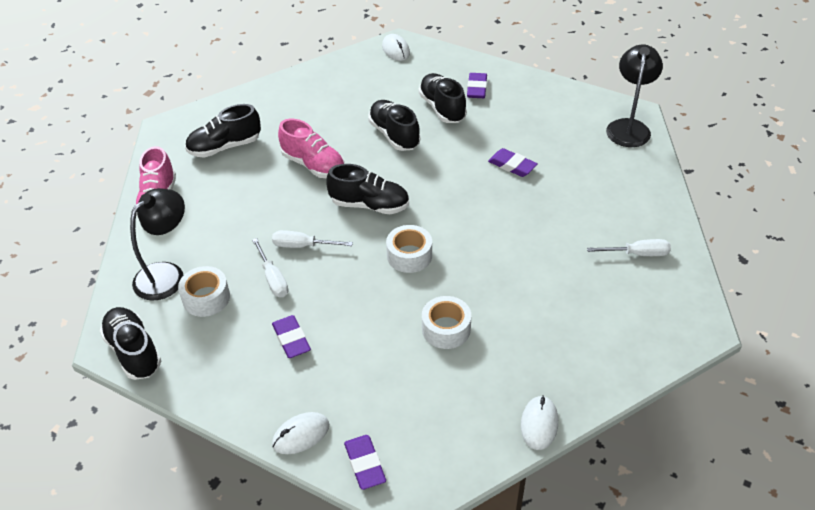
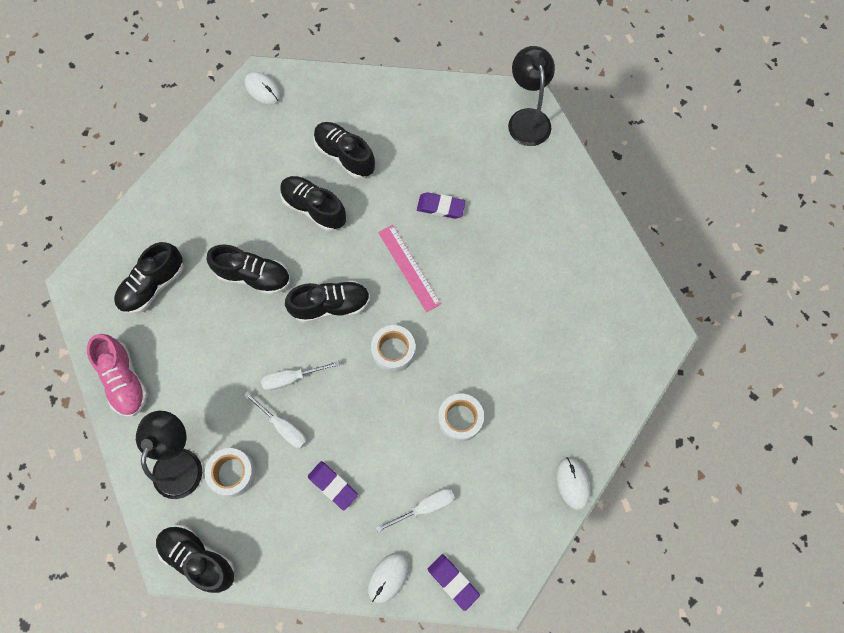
camera: 25 degrees left, 25 degrees up
(313, 165) = (254, 276): pink shoe -> black shoe
(458, 199) = (409, 267): none -> pink ruler
(477, 88) = (367, 117): purple eraser -> none
(637, 254) = (587, 272): white screwdriver -> white screwdriver (425, 507)

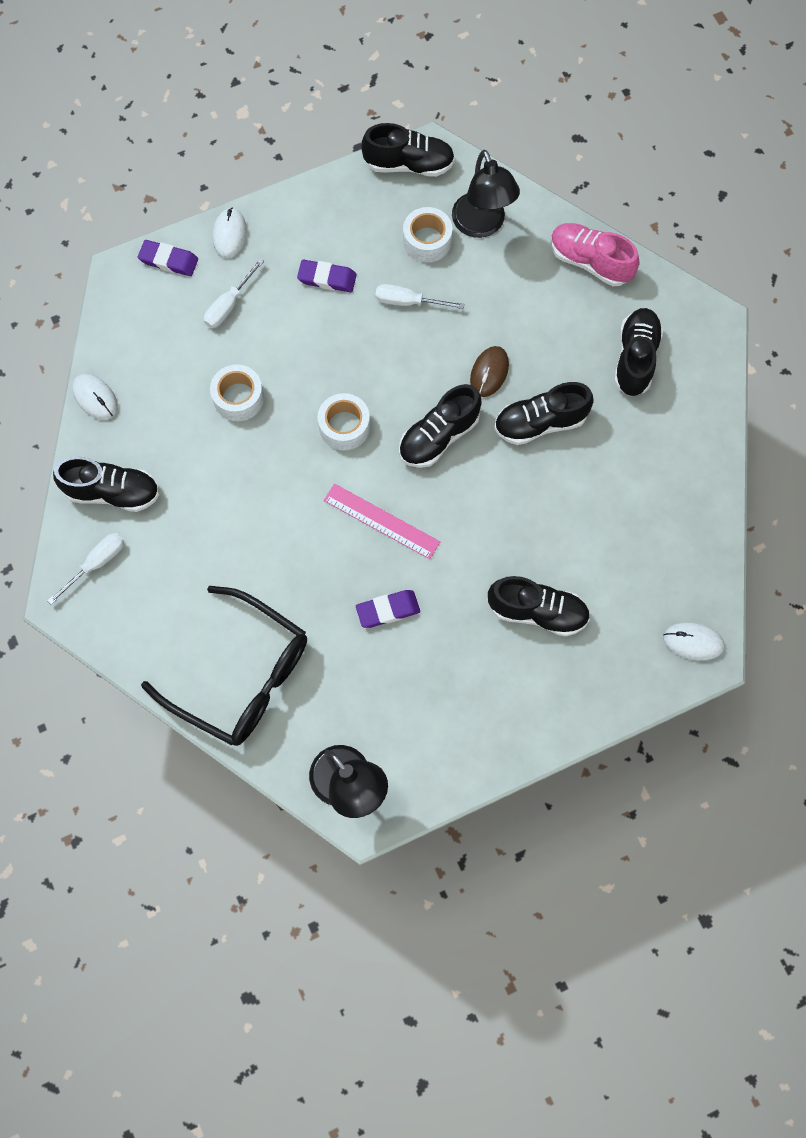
camera: 150 degrees right, 0 degrees up
(262, 333) = (489, 373): none -> brown mouse
(292, 378) = (430, 347): white screwdriver -> white screwdriver (96, 564)
(314, 208) = (529, 530): black shoe -> black shoe (113, 492)
(561, 217) = (241, 675): none -> black glasses

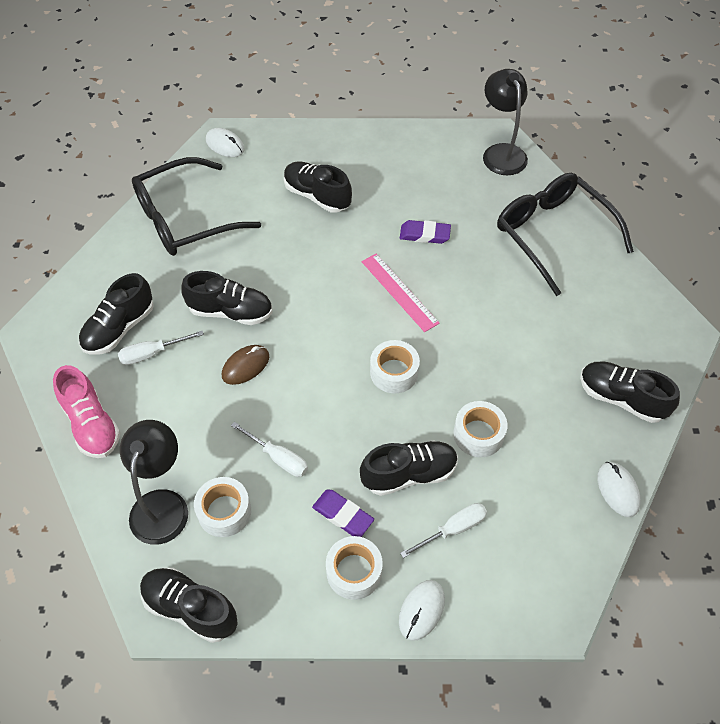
camera: 155 degrees left, 15 degrees down
(96, 564) = (649, 348): white screwdriver -> white screwdriver (152, 353)
(168, 260) = (499, 608): purple eraser -> none
(296, 240) = (354, 572): none -> white tape
(438, 437) = (319, 333): black shoe -> black shoe (409, 474)
(663, 513) = (185, 219): none -> black glasses

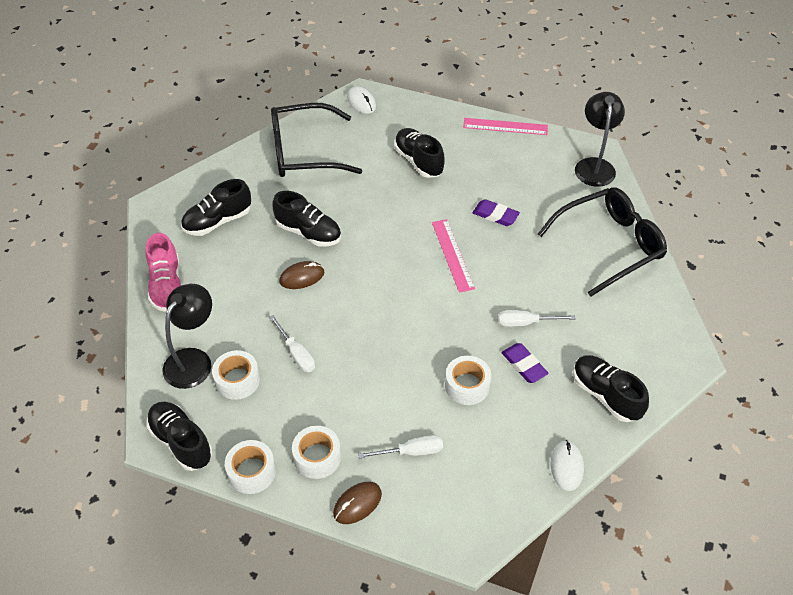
camera: 20 degrees right, 5 degrees down
(152, 353) = (234, 247): white screwdriver -> white screwdriver (525, 323)
(343, 515) = (328, 412): purple eraser -> purple eraser (524, 365)
(392, 133) = (505, 127): none -> pink ruler
(394, 372) = (419, 316): white tape -> white tape (251, 472)
(409, 474) = (395, 398): black shoe -> none
(421, 610) = (357, 504): white mouse -> brown mouse
(553, 235) = (609, 245): black glasses -> black glasses turned 75 degrees clockwise

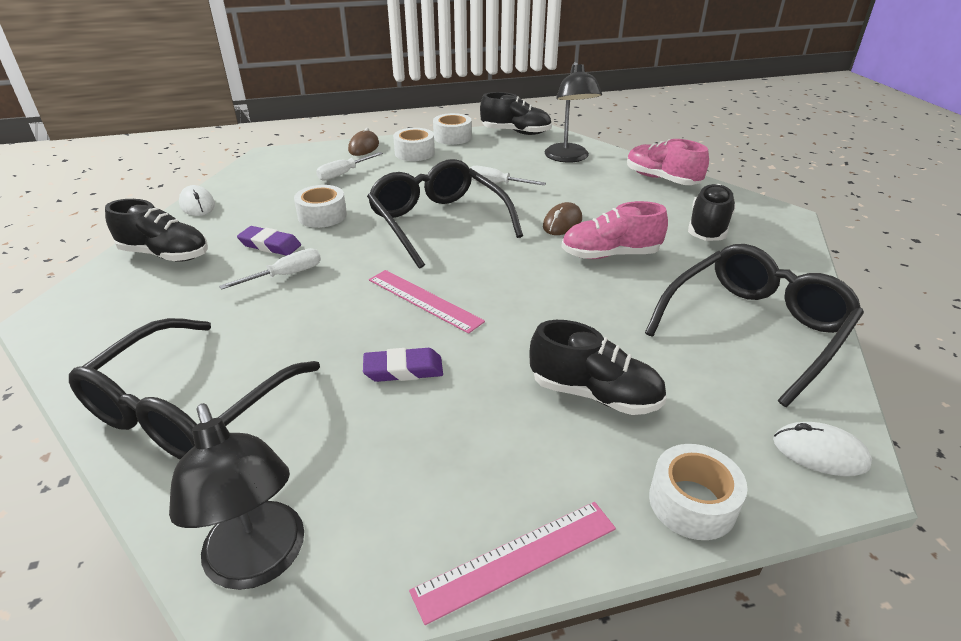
camera: 145 degrees right, 15 degrees down
(237, 380) = (521, 160): white tape -> white tape (692, 502)
(309, 232) = (610, 255): black shoe -> pink shoe
(386, 325) = (438, 223): none -> black glasses

